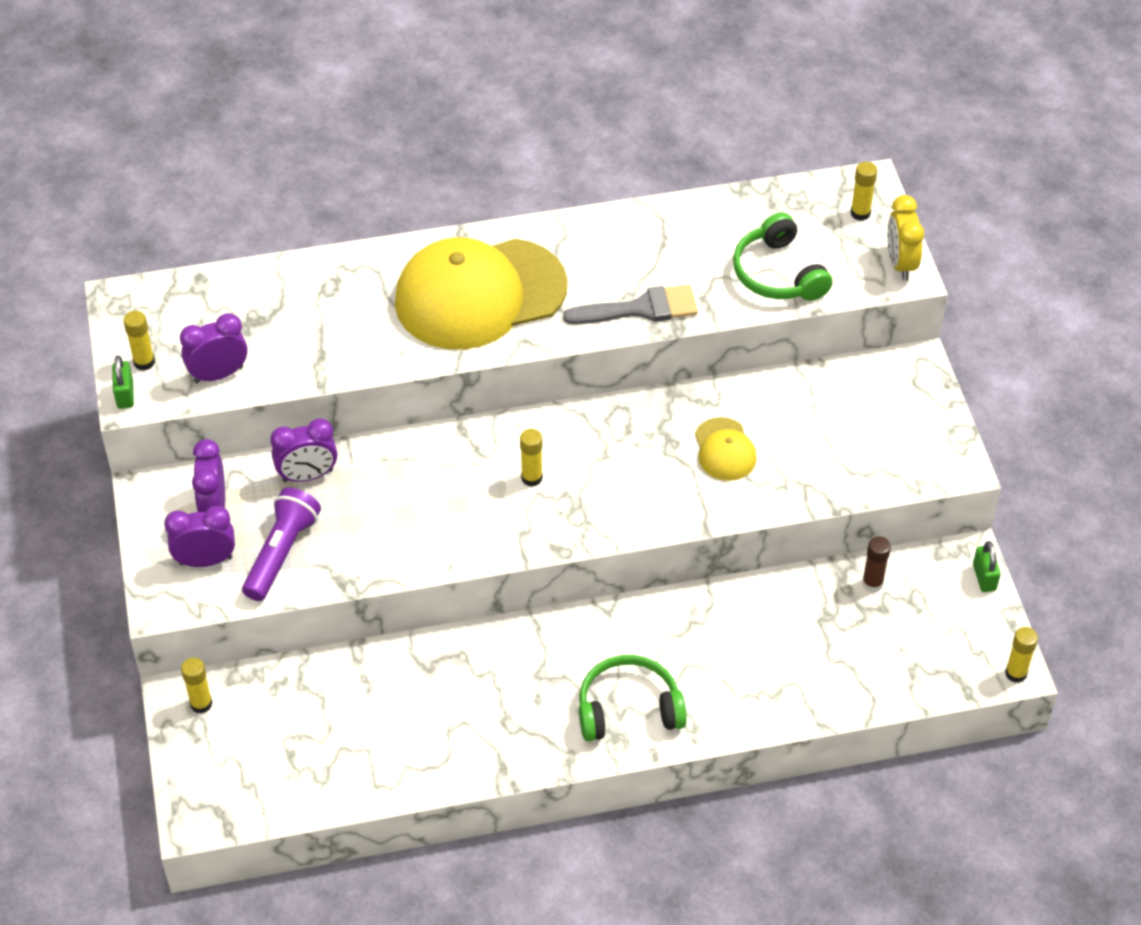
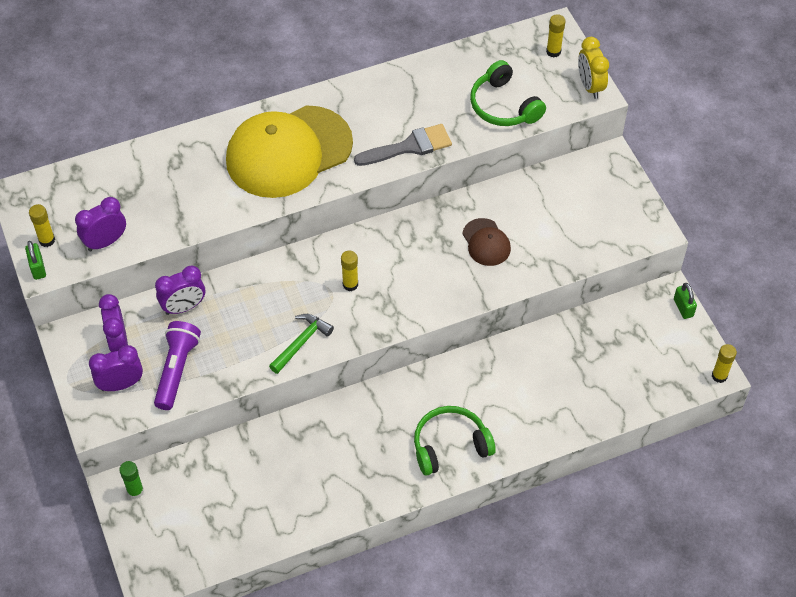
camera: 10 degrees left, 5 degrees up
(201, 704) = (135, 491): yellow glue stick -> green glue stick
(452, 542) = (301, 342): none -> green hammer
(724, 450) = (486, 242): yellow cap -> brown cap
(872, 583) = (605, 324): brown glue stick -> none

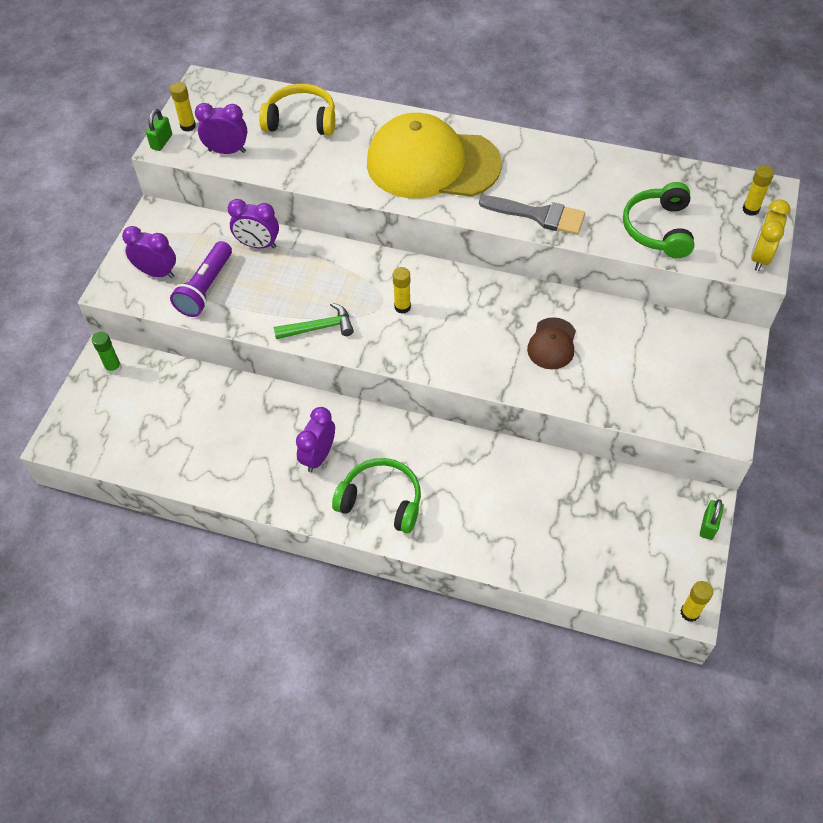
camera: 40 degrees right, 0 degrees up
(118, 342) = (187, 241): purple clock -> purple clock (318, 456)
(142, 177) = (301, 120): none -> yellow headphones
(176, 370) = (206, 288): purple flashlight -> purple flashlight turned 150 degrees clockwise

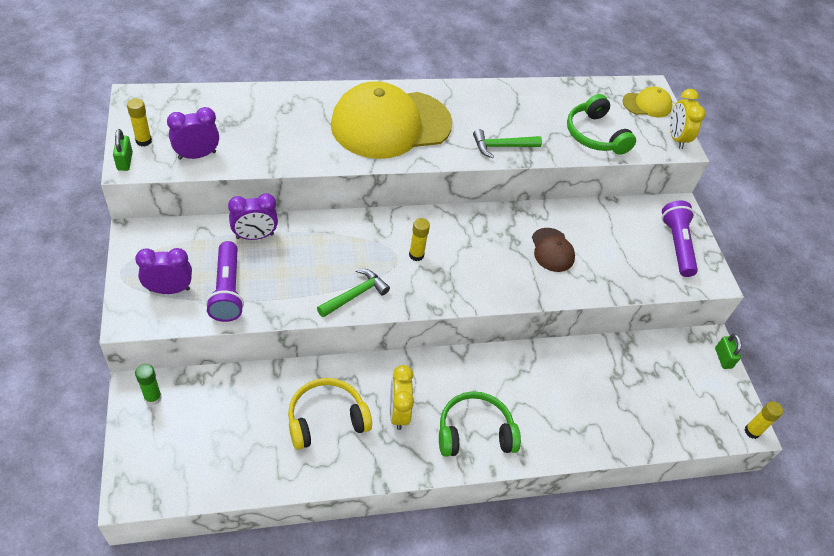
camera: 35 degrees left, 5 degrees down
(301, 120) = (251, 112): yellow headphones -> yellow headphones (326, 419)
(318, 456) = (398, 412): purple clock -> yellow clock
(539, 215) = (502, 146): grey brush -> green hammer
(706, 381) = (676, 245): none -> purple flashlight
(750, 209) = (647, 104): yellow glue stick -> yellow cap

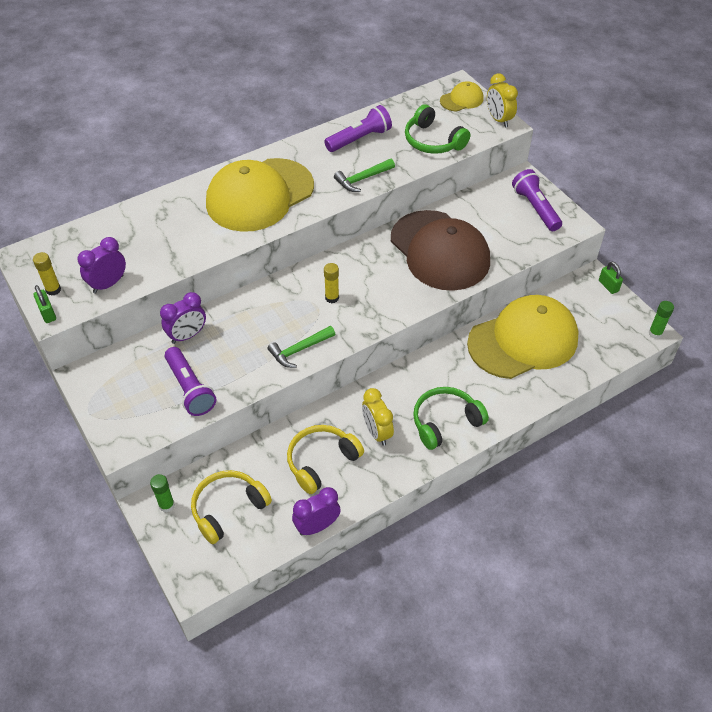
camera: 15 degrees left, 0 degrees up
(169, 289) = (140, 408): purple clock -> purple clock (317, 526)
(209, 428) = (228, 509): none -> yellow headphones
(355, 295) = (299, 350): green hammer -> green hammer turned 150 degrees counterclockwise
(520, 106) = (359, 139): none -> purple flashlight
(552, 250) = (440, 251): brown cap -> brown cap, size x2.26
(601, 379) = (523, 340): none -> yellow cap
(752, 431) = (655, 333): yellow glue stick -> green glue stick

